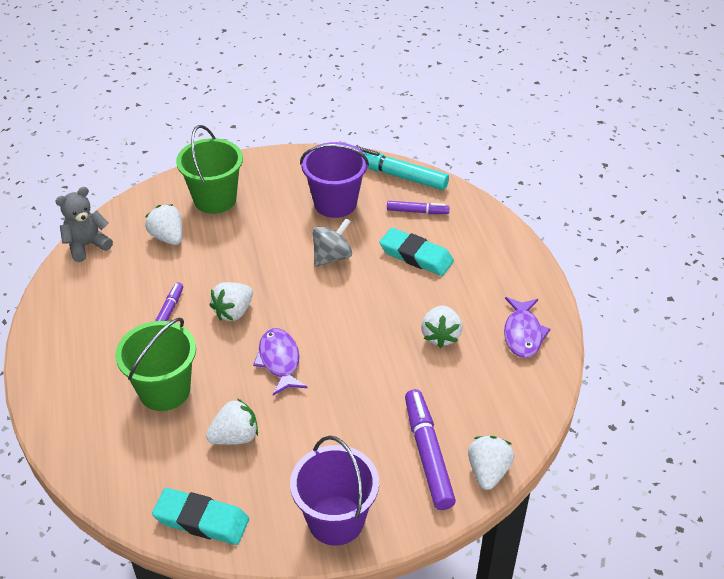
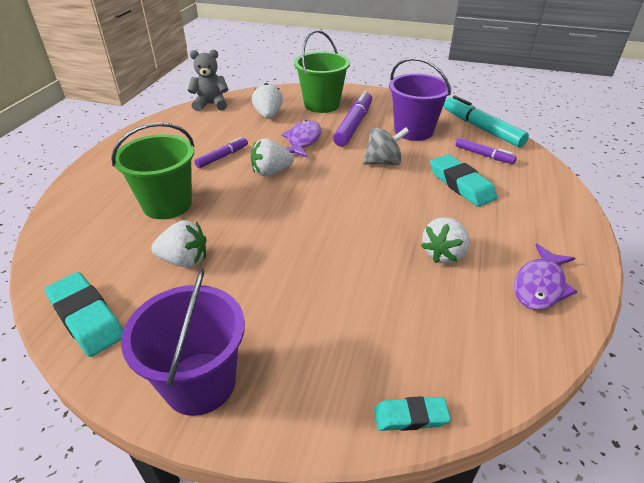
camera: 30 degrees right, 5 degrees down
(279, 361) = (276, 218): purple fish -> purple fish (303, 140)
(428, 454) = (351, 361): purple marker -> purple marker (354, 125)
(488, 471) = (410, 417): white strawberry -> turquoise eraser

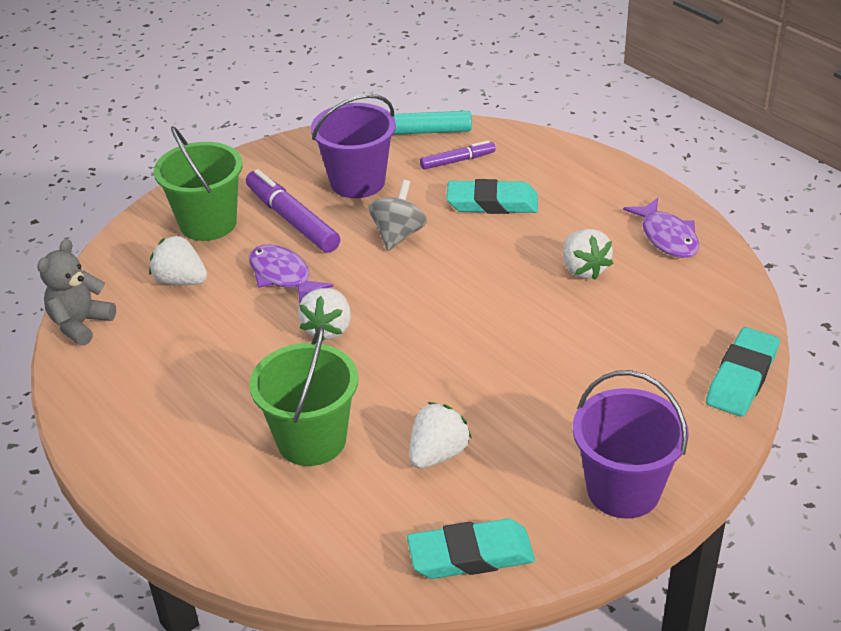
camera: 55 degrees left, 0 degrees up
(222, 157) = (247, 359): purple marker -> none
(410, 417) = (742, 377): turquoise eraser -> turquoise eraser, size x1.70

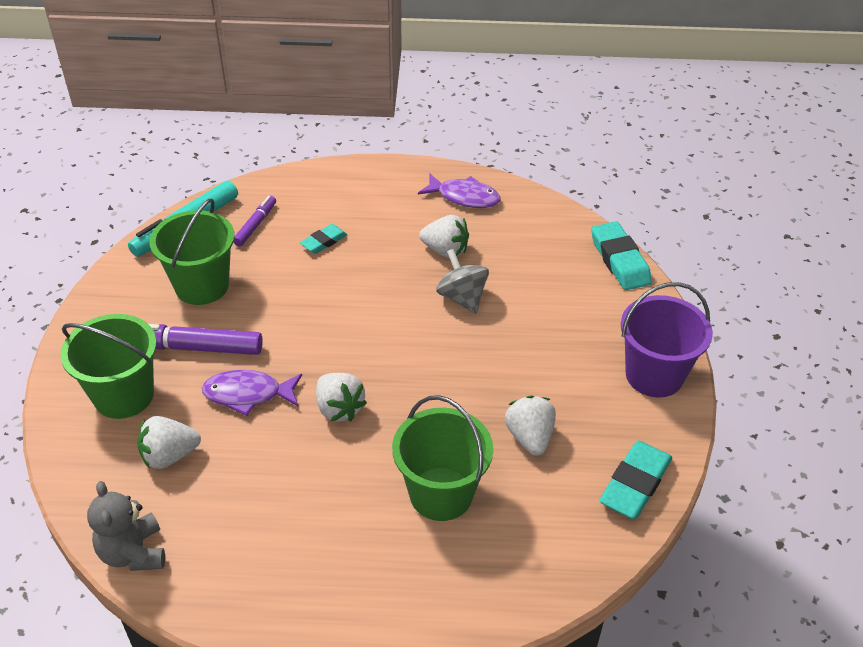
camera: 50 degrees left, 5 degrees up
(357, 182) = (202, 286): purple bucket -> green bucket
(398, 235) = (290, 306): grey spinning top -> grey spinning top (462, 298)
(492, 203) = (324, 242): turquoise eraser -> turquoise eraser, size x0.59

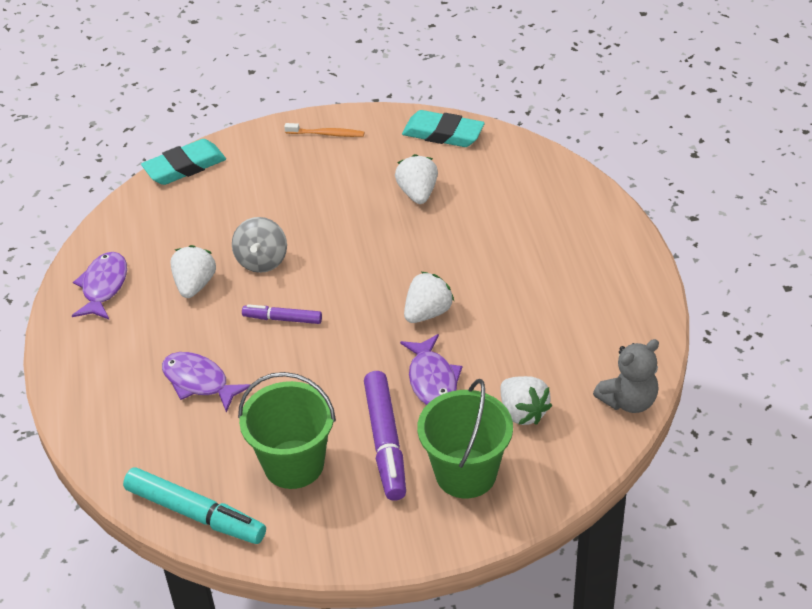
camera: 100 degrees left, 0 degrees up
(255, 225) = (181, 449): purple marker -> purple marker (282, 319)
(324, 242) = (199, 382): turquoise eraser -> purple fish
(441, 494) = (493, 232): green bucket -> none
(462, 298) = (262, 261): grey spinning top -> grey spinning top turned 45 degrees counterclockwise
(529, 437) = (417, 193): white strawberry -> white strawberry turned 105 degrees clockwise
(654, 375) = (326, 134): purple bucket -> orange toothbrush

